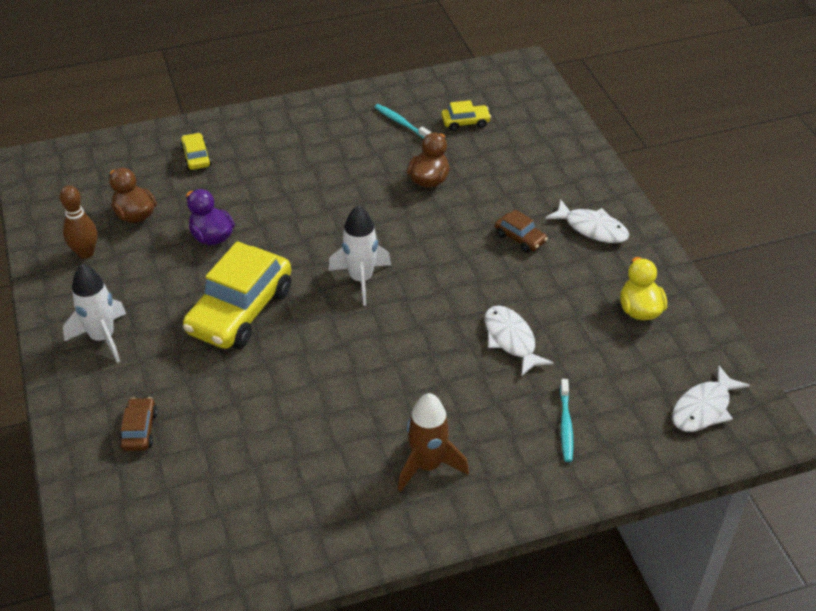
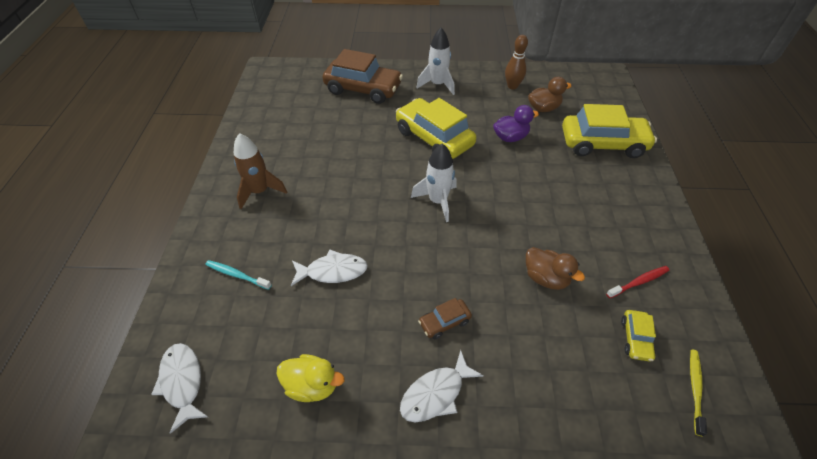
camera: 110 degrees right, 5 degrees up
(139, 430) = (363, 89): brown car -> brown car, size x2.23
(196, 157) = (602, 144): yellow car -> yellow car, size x2.23
(401, 123) = (639, 282): turquoise toothbrush -> red toothbrush
(493, 92) = (695, 389): none -> yellow toothbrush

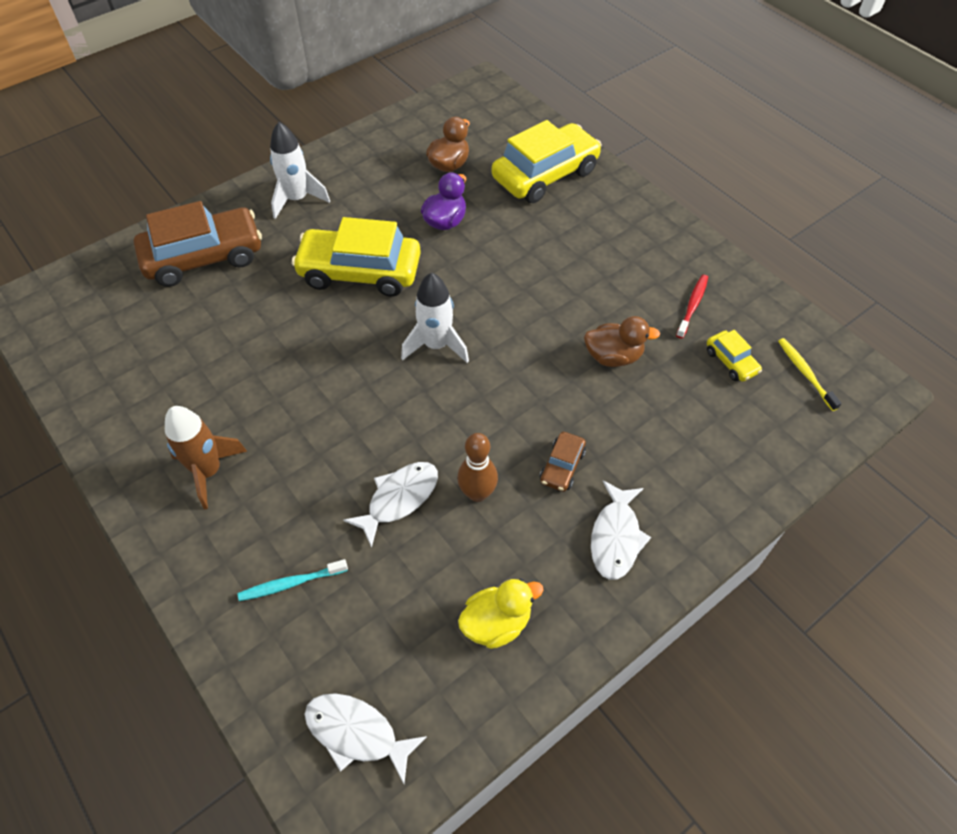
camera: 40 degrees left, 5 degrees up
(512, 86) = (389, 154): brown bowling pin -> brown bowling pin (477, 493)

